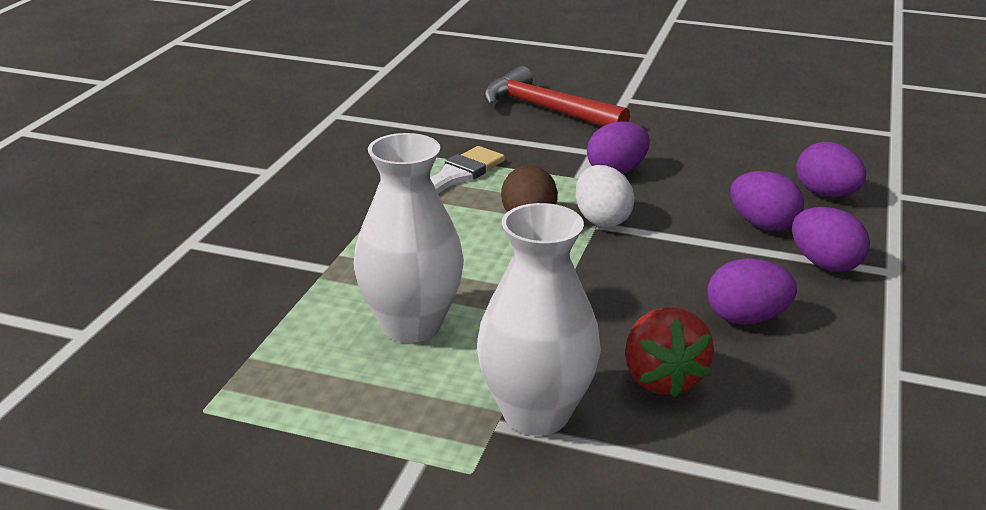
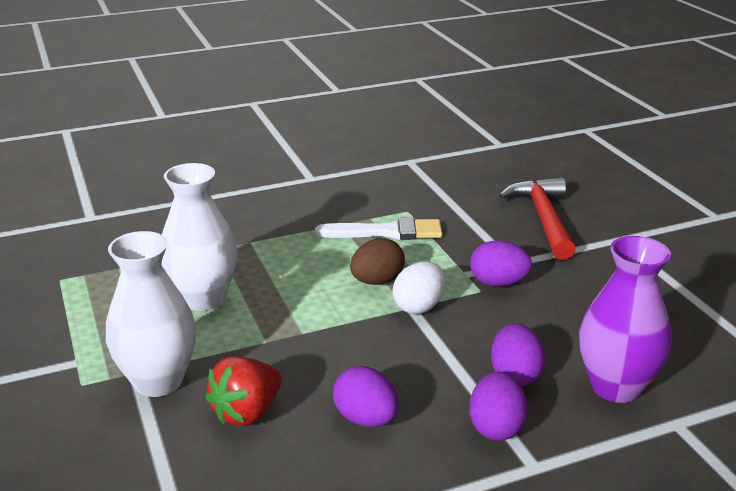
camera: 50 degrees right, 0 degrees up
(826, 194) = (615, 387): purple egg -> purple vase

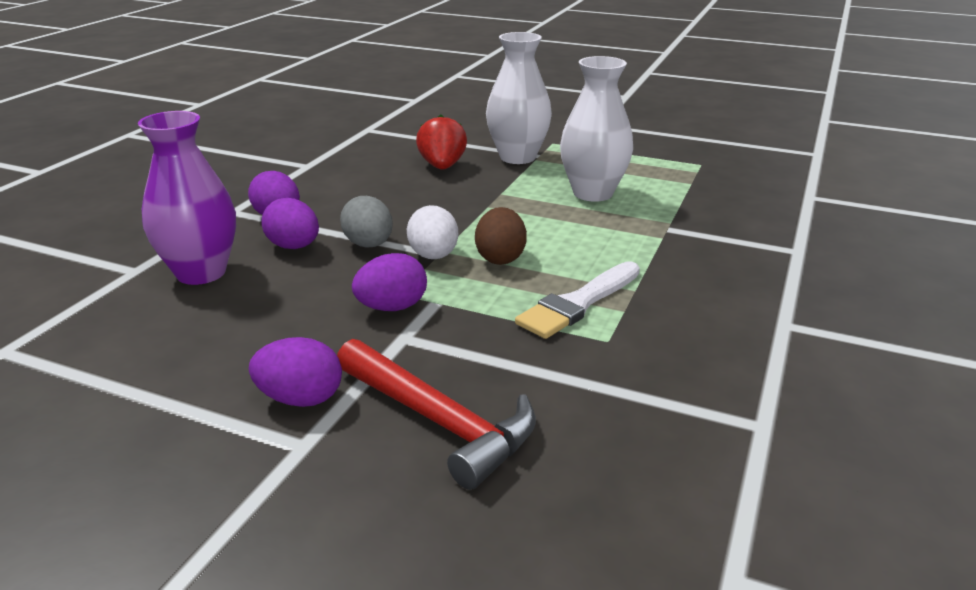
camera: 135 degrees right, 0 degrees up
(366, 419) = (368, 189): purple egg -> purple egg (300, 399)
(452, 343) = (369, 245): none -> grey egg

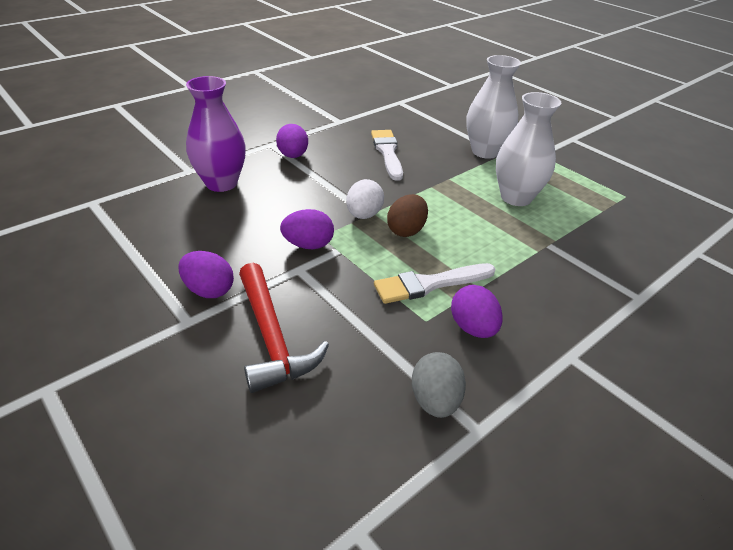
camera: 25 degrees right, 10 degrees up
(294, 247) = (285, 181): purple egg -> purple egg (473, 328)
(369, 245) = (330, 193): grey egg -> grey egg (435, 400)
(401, 184) = (387, 152): none -> white brush
(442, 166) = (426, 145): red strawberry -> none

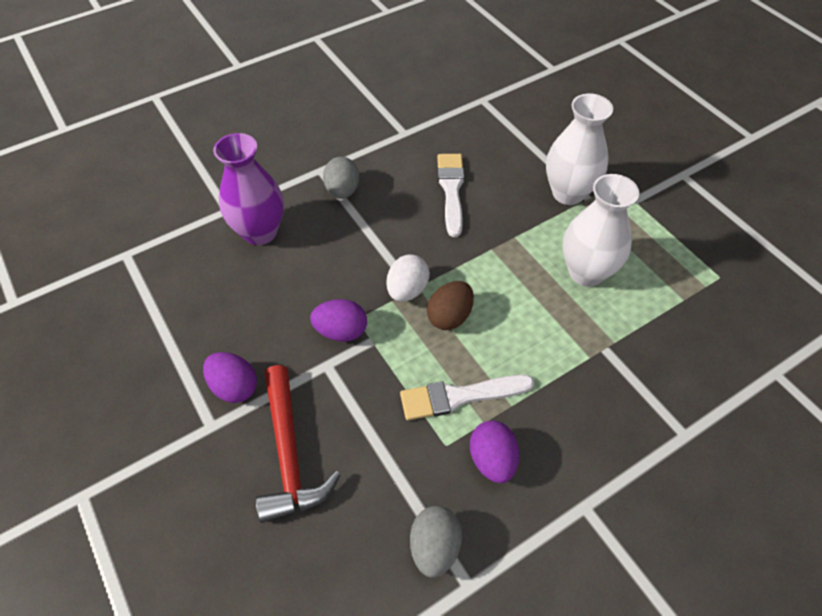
camera: 10 degrees right, 15 degrees up
(293, 156) = (342, 191): purple egg -> grey egg

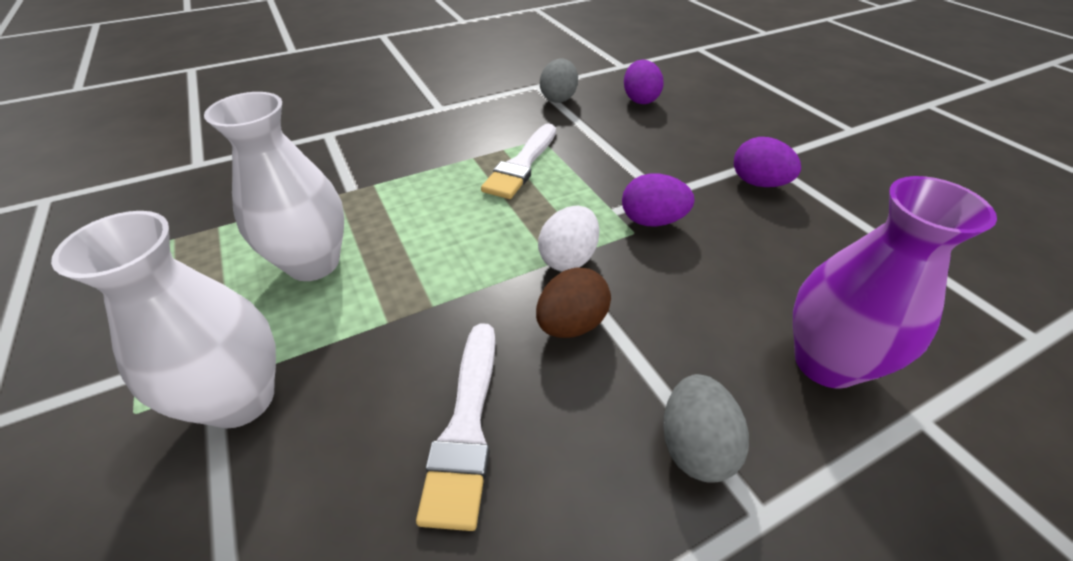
camera: 175 degrees left, 10 degrees down
(289, 454) = (682, 141): red hammer -> none
(449, 316) = (517, 227): brown egg -> brown egg (571, 324)
(459, 396) = (522, 165): white brush -> white brush turned 120 degrees clockwise
(492, 460) = (503, 130): purple egg -> purple egg (640, 99)

